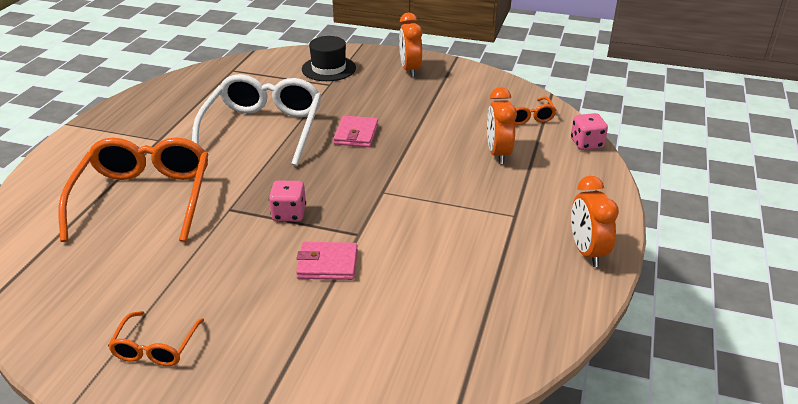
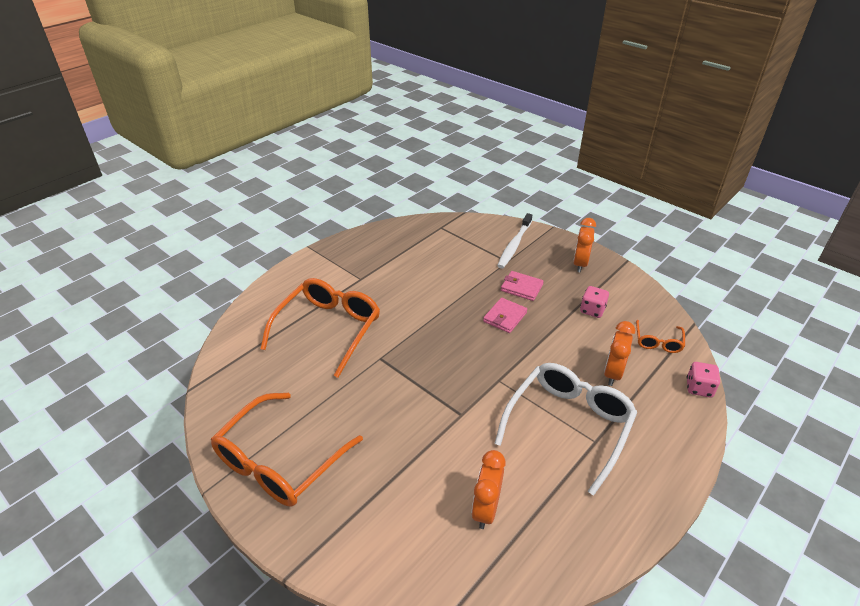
camera: 25 degrees right, 5 degrees up
(155, 348) = (279, 461): orange glasses -> orange glasses, size x2.12
(263, 129) = (438, 291): white glasses -> white glasses (569, 425)
(289, 214) = (419, 377): pink dice -> pink dice (592, 310)
(327, 264) = (425, 434): pink wallet -> pink wallet (521, 288)
(329, 68) = (514, 245): black hat -> white toothbrush
(587, 252) = (639, 501): orange clock -> orange clock (486, 509)

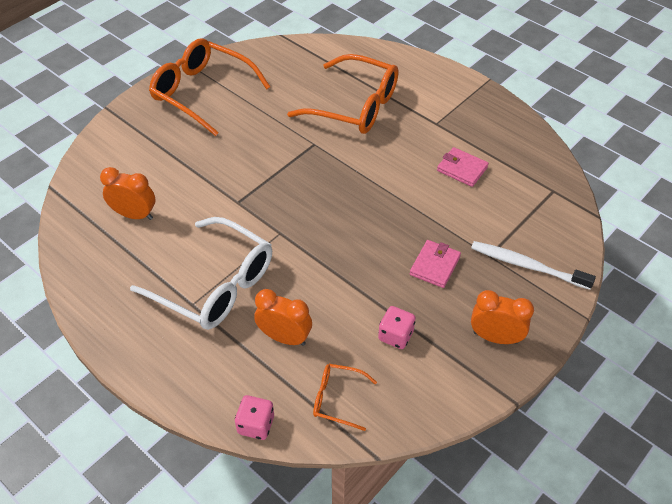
camera: 90 degrees right, 10 degrees up
(505, 317) = (378, 245): pink wallet -> pink wallet (462, 169)

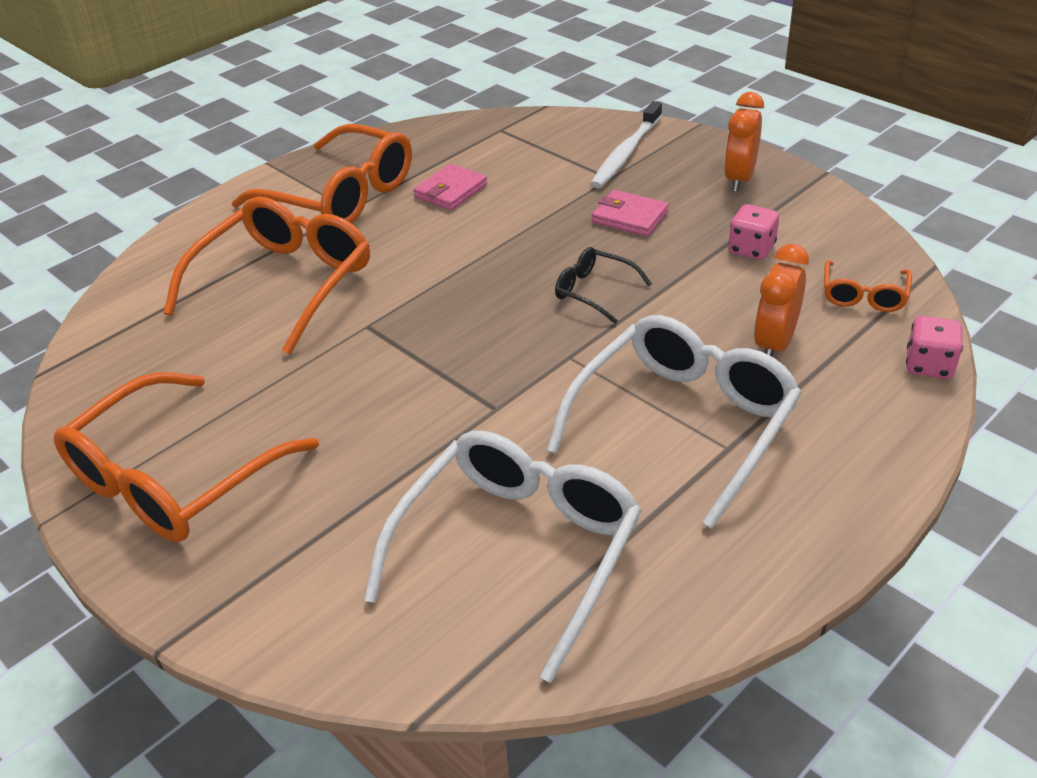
camera: 85 degrees left, 10 degrees down
(134, 215) = (518, 549): orange clock -> white glasses
(345, 245) = (594, 291): none -> black glasses
(451, 118) = (341, 196): none -> orange glasses

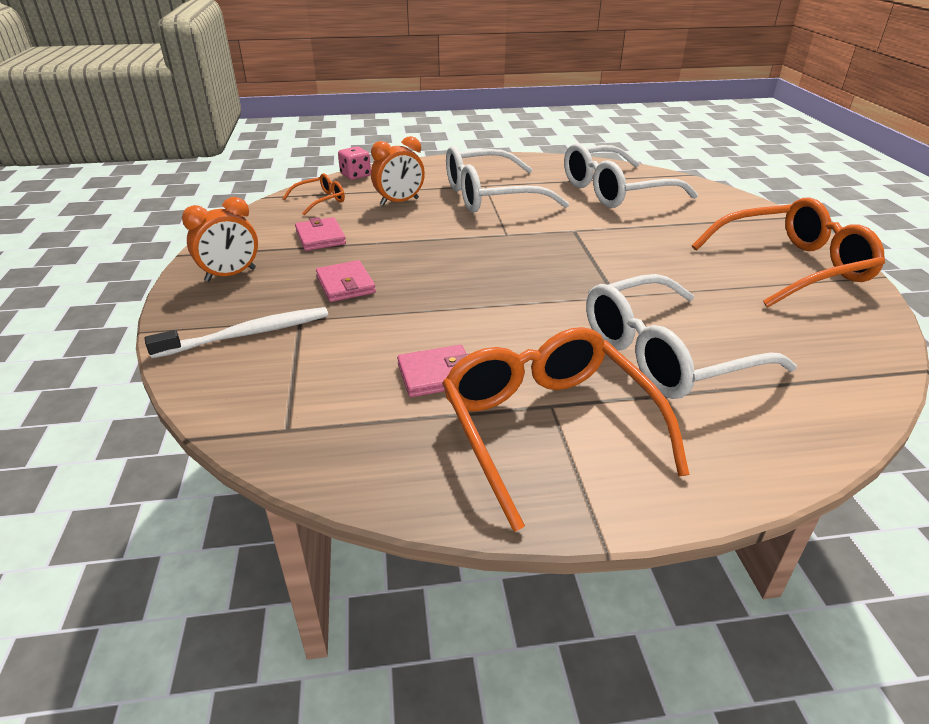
camera: 145 degrees left, 5 degrees down
(285, 283) = (665, 355): orange glasses -> white glasses
(594, 291) = (445, 255): black glasses -> none
(751, 249) = (320, 237): pink dice -> pink wallet

